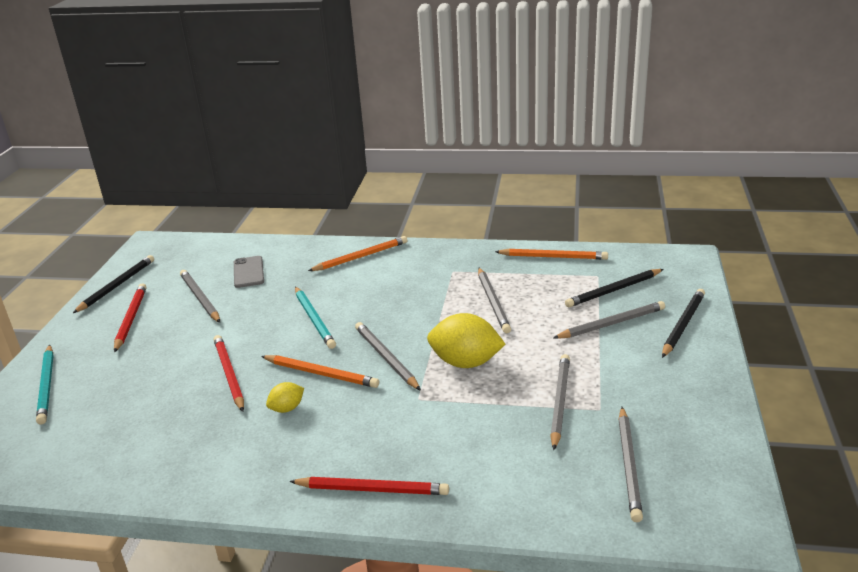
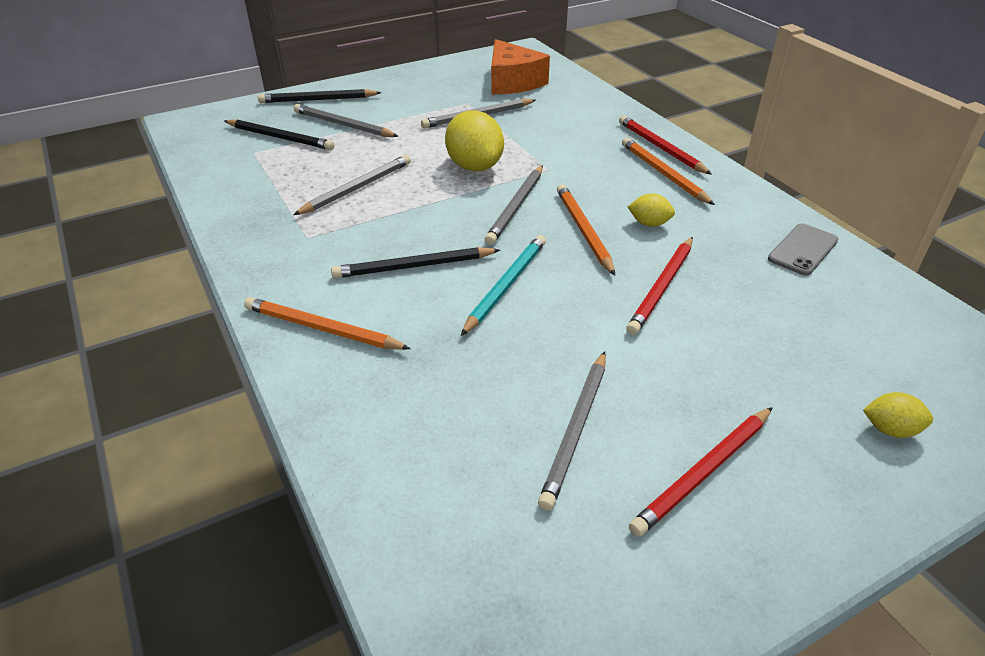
camera: 130 degrees left, 10 degrees up
(47, 386) = (890, 429): turquoise pencil -> yellow lemon
(116, 286) = (669, 597): black pencil -> black pencil (414, 267)
(248, 272) = (460, 426): grey phone -> grey phone (803, 250)
(553, 257) = (225, 186): orange pencil -> orange pencil (663, 174)
(629, 465) = (512, 82): grey pencil -> orange cheese

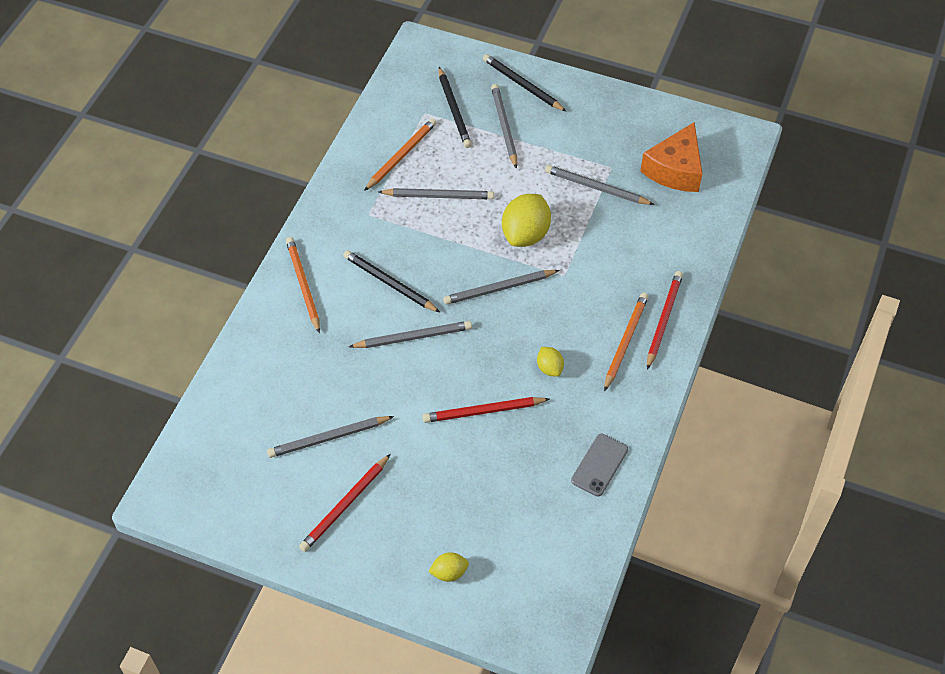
camera: 50 degrees right, 15 degrees up
(505, 286) = (413, 337): turquoise pencil -> grey pencil
(583, 231) = (506, 339): orange pencil -> orange pencil (401, 155)
(704, 472) = (345, 505): red pencil -> red pencil turned 60 degrees counterclockwise
(803, 250) = (599, 465): grey phone -> grey phone turned 60 degrees counterclockwise
(890, 429) = (449, 572): yellow lemon -> yellow lemon turned 75 degrees counterclockwise

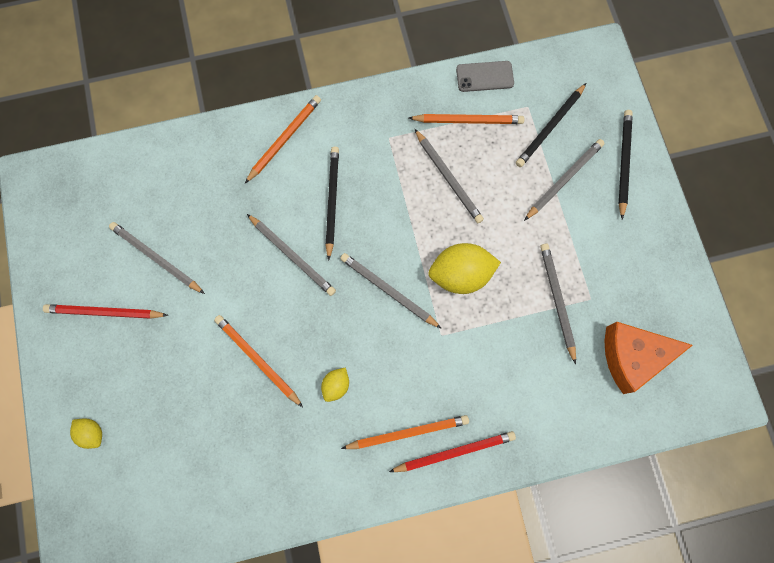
camera: 55 degrees right, 20 degrees up
(483, 411) = (257, 360): red pencil -> orange pencil
(599, 465) = (267, 490): grey phone -> grey phone (484, 77)

